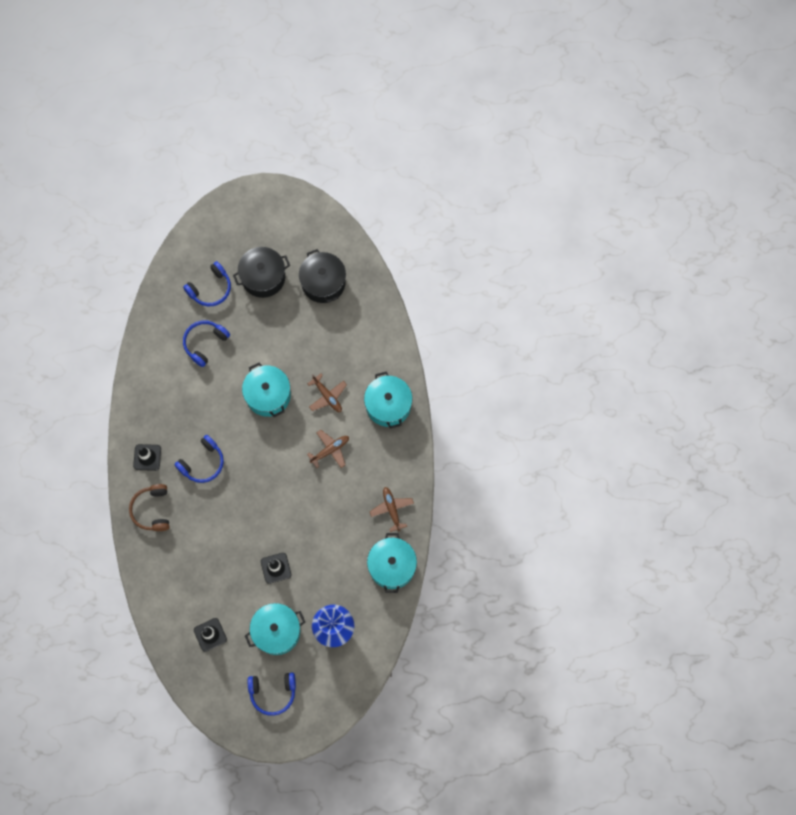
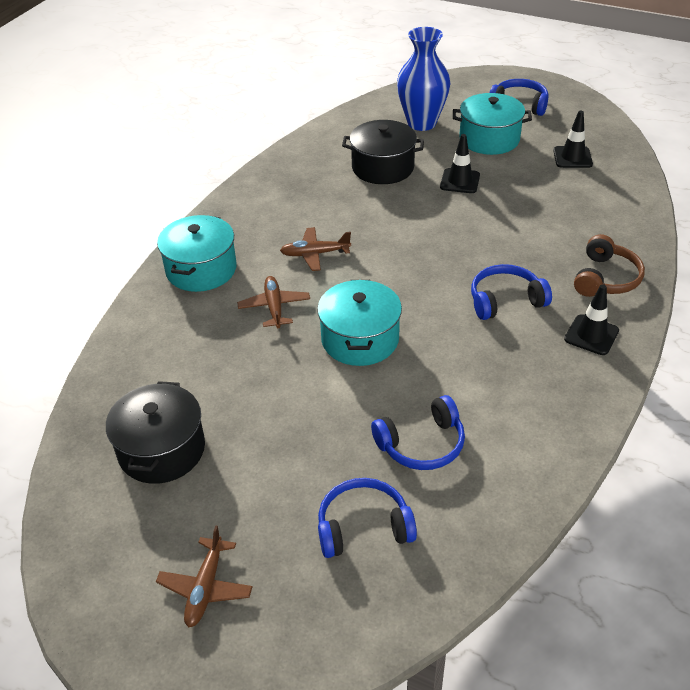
camera: 150 degrees left, 30 degrees down
(263, 277) = (255, 503): black pot -> black pot (382, 167)
(392, 509) = (282, 183): brown plane -> brown plane (205, 588)
(392, 566) = (321, 145): turquoise pot -> none

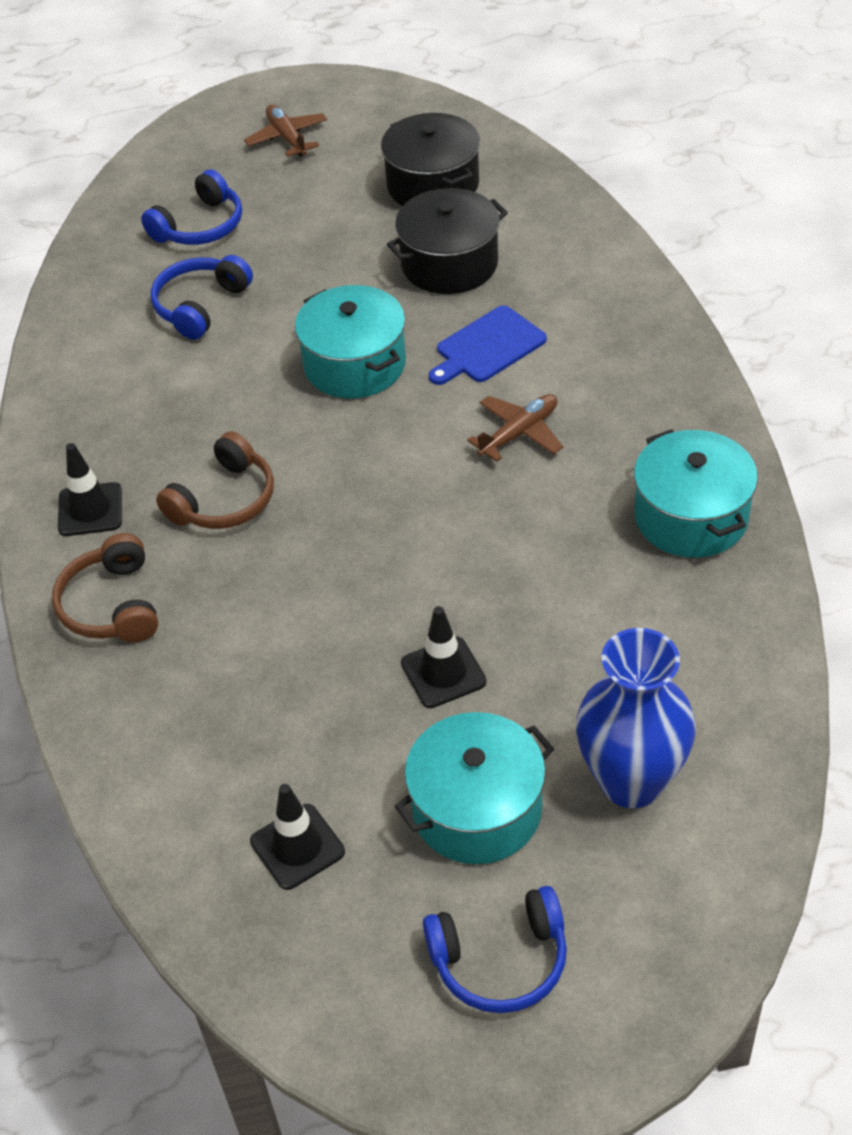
camera: 145 degrees right, 5 degrees up
(201, 269) = (627, 341): turquoise pot -> turquoise pot (691, 516)
(274, 307) = (488, 347): brown plane -> blue cutting board
(382, 167) = (588, 631): black pot -> black pot (449, 264)
(505, 300) = (224, 500): blue headphones -> brown headphones

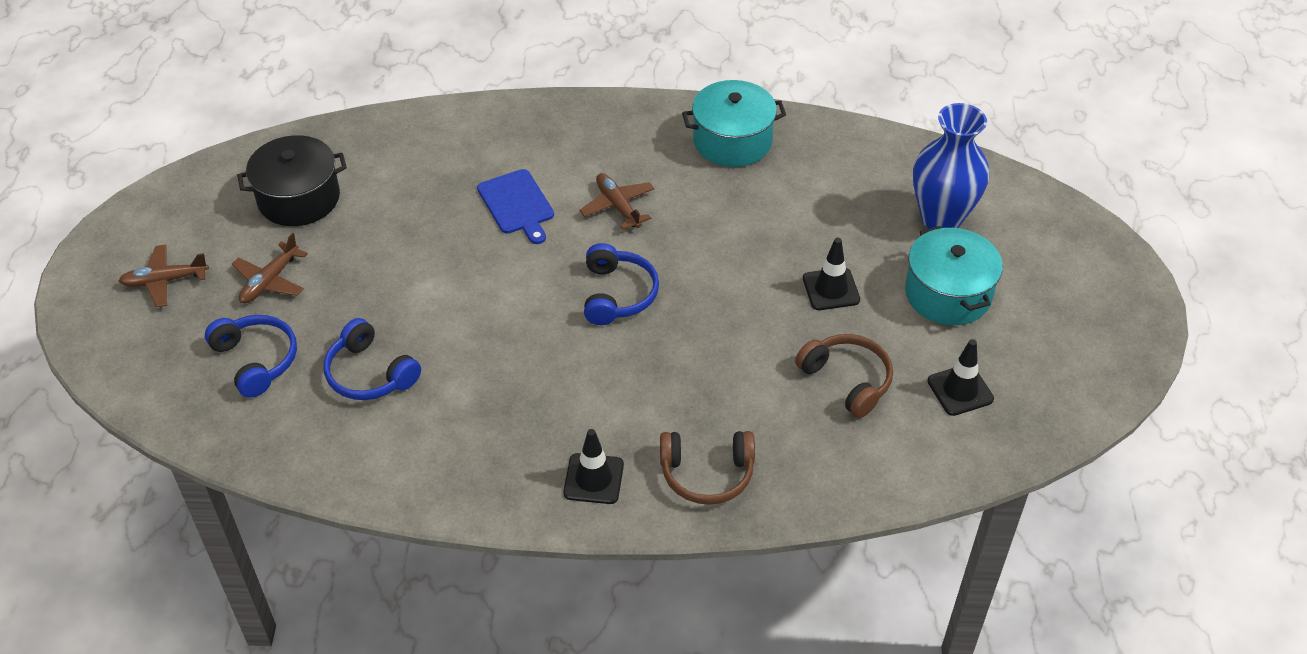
camera: 80 degrees left, 0 degrees up
(224, 500) = (617, 388): brown headphones -> brown headphones (847, 380)
(307, 202) = (270, 281): none -> brown plane
(355, 364) = (498, 284): turquoise pot -> none
(449, 264) = (406, 207): black pot -> none
(500, 960) = (1060, 304): blue headphones -> blue headphones (617, 294)

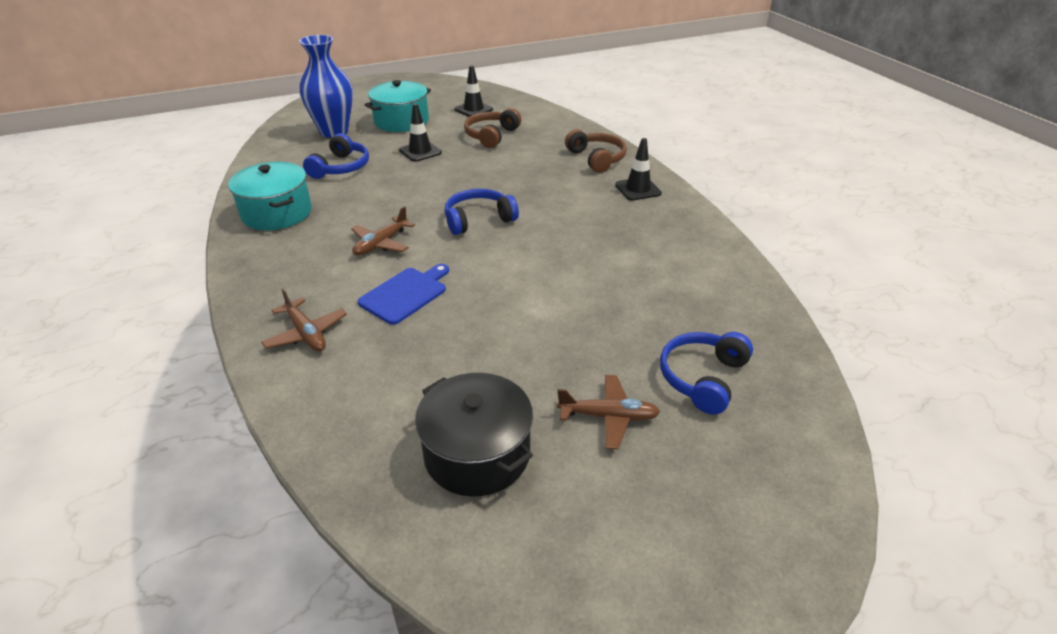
camera: 115 degrees left, 10 degrees down
(164, 281) = (679, 513): brown plane -> brown plane (306, 333)
(370, 373) = (651, 305): blue headphones -> blue headphones (341, 167)

